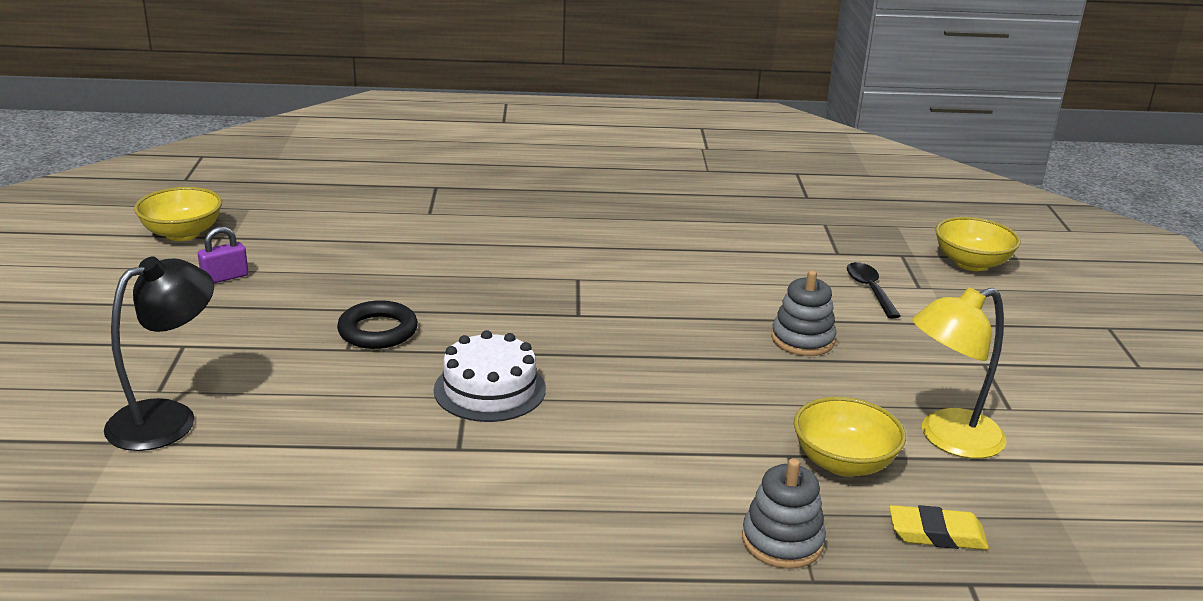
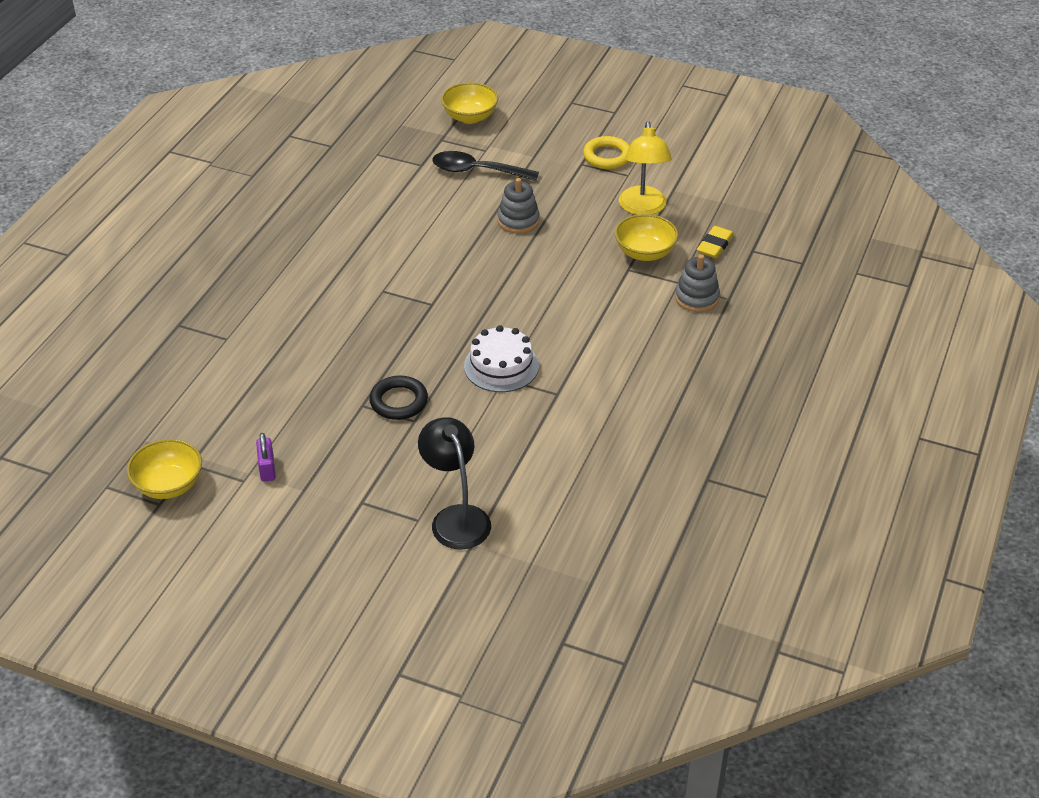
camera: 65 degrees left, 15 degrees up
(869, 290) = (477, 171): black spoon -> black spoon, size x1.53
(1028, 381) = (607, 156): none -> yellow ring

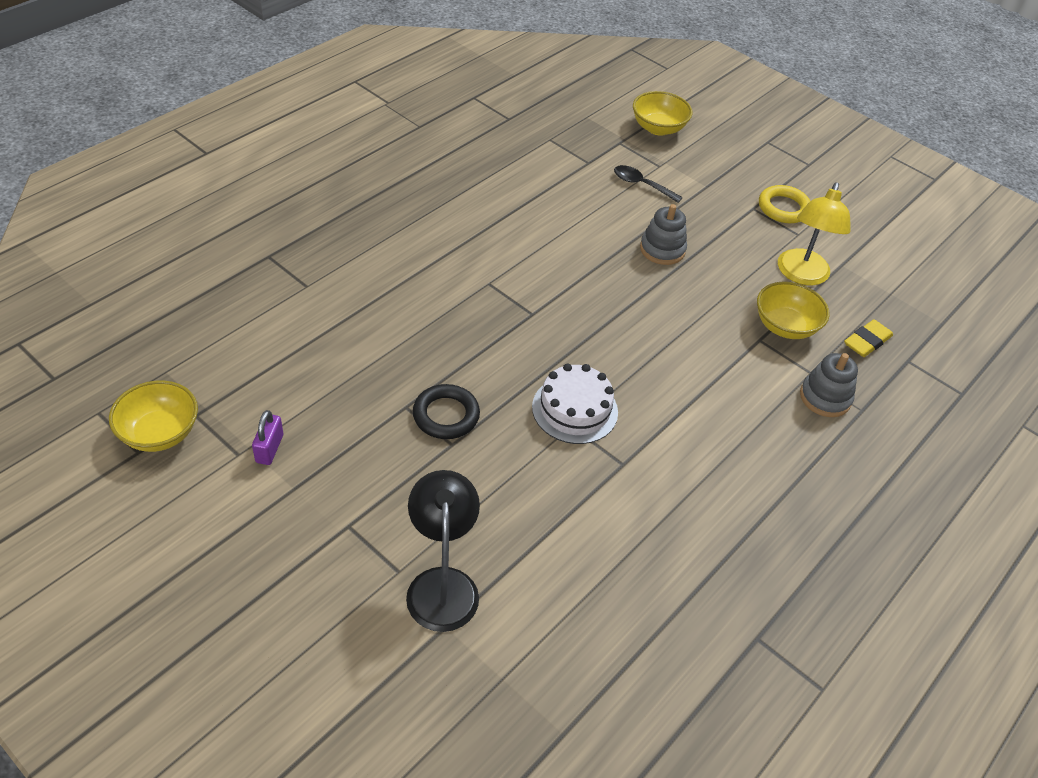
camera: 15 degrees right, 5 degrees up
(477, 171) = (641, 185): black spoon -> black spoon, size x0.65

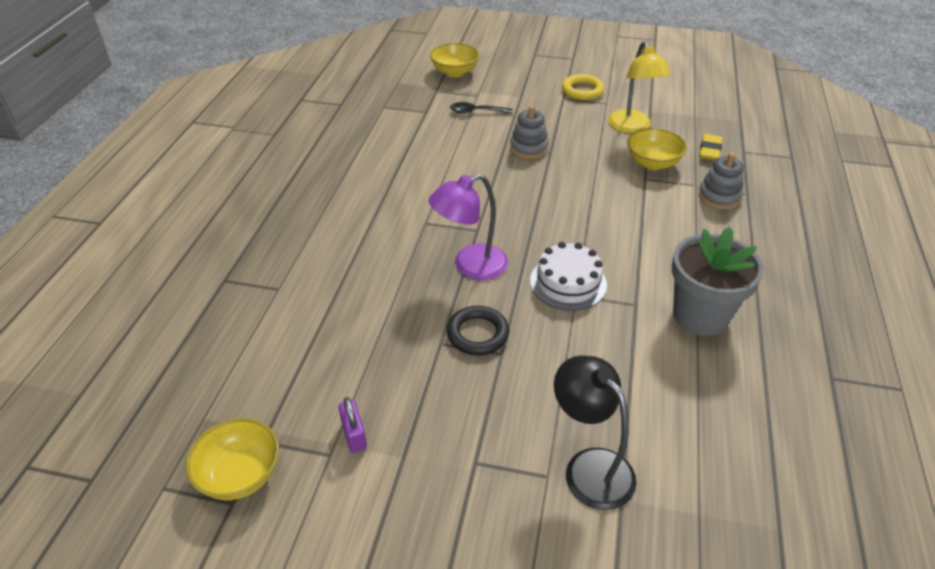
camera: 25 degrees left, 5 degrees down
(494, 347) = (470, 266): none -> purple lamp
(678, 508) = (700, 315): none -> grey flower pot

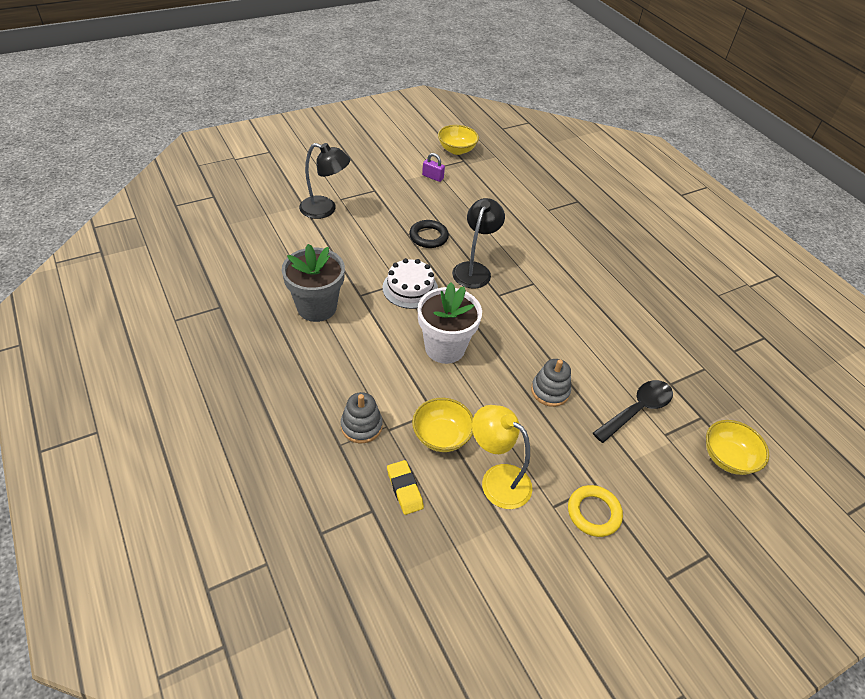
camera: 135 degrees right, 5 degrees up
(470, 266) = (474, 269): purple lamp -> black lamp
(476, 112) = (637, 410): black spoon -> black spoon, size x1.53
(587, 214) = (445, 348): none -> white flower pot

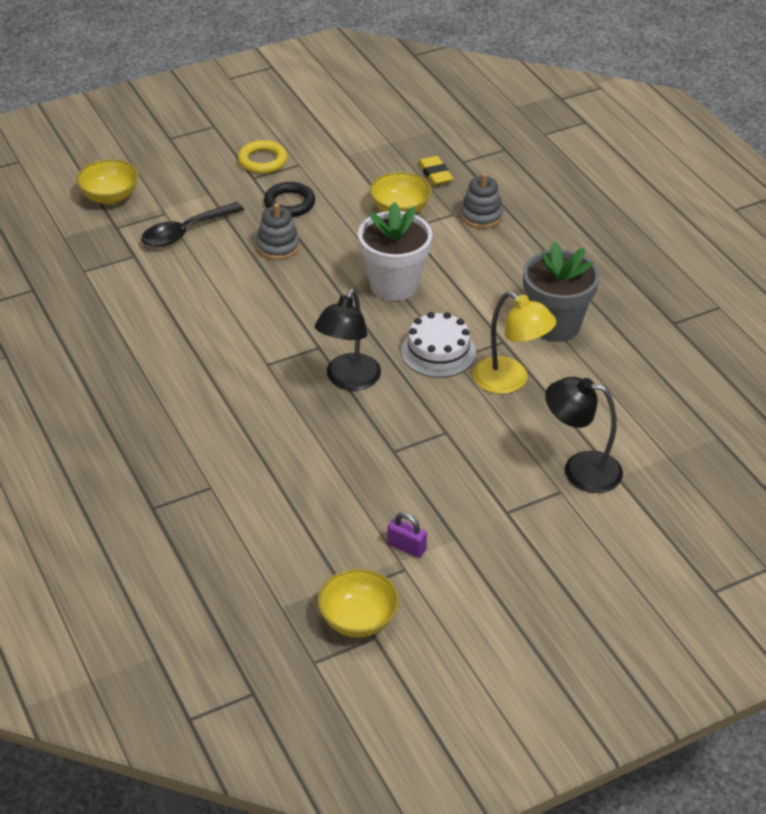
camera: 175 degrees left, 5 degrees down
(428, 237) = (413, 428): black ring -> black ring (289, 203)
(497, 479) = (348, 180): yellow lamp -> yellow lamp (510, 381)

